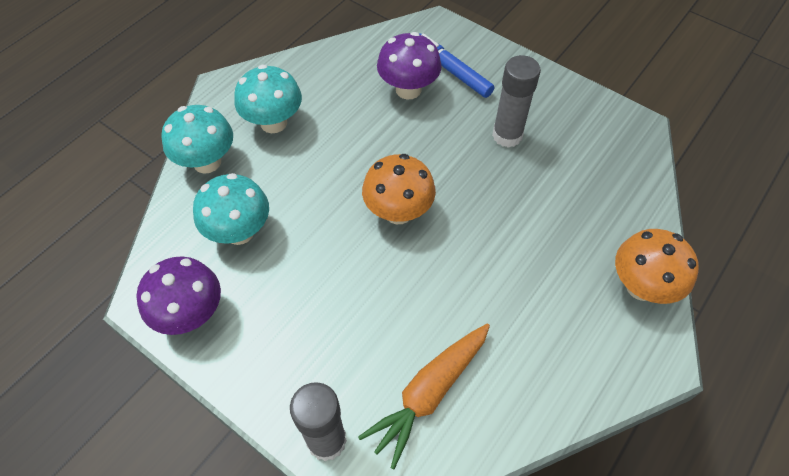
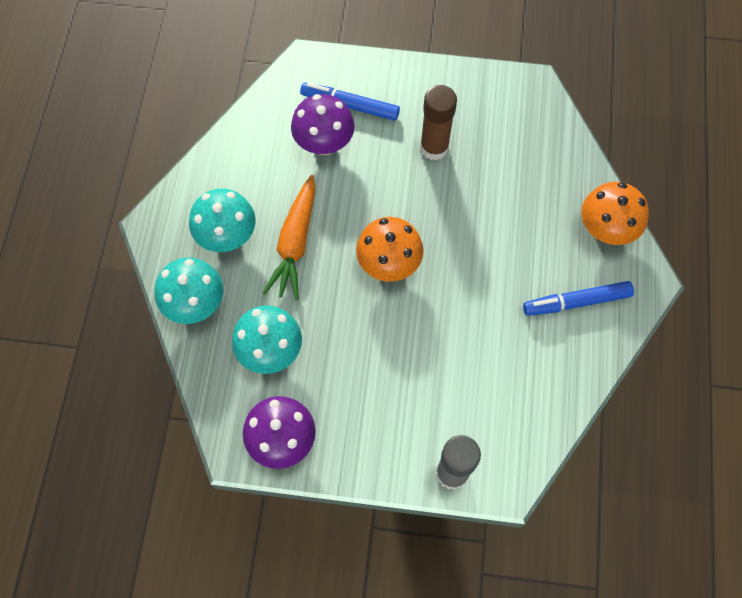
camera: 30 degrees left, 10 degrees up
(429, 393) = (502, 397): orange carrot -> orange carrot (295, 243)
(507, 135) = (434, 148): grey glue stick -> brown glue stick
(568, 340) = (576, 302): none -> blue marker

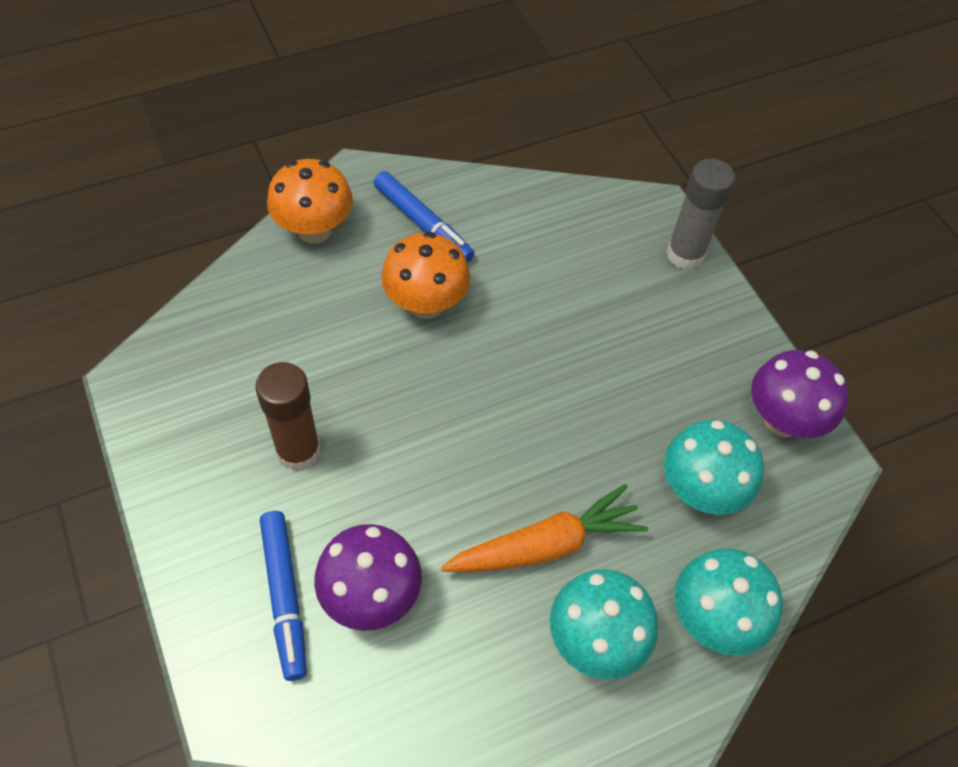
camera: 125 degrees left, 10 degrees down
(389, 264) = (500, 421): orange mushroom -> orange mushroom (426, 304)

